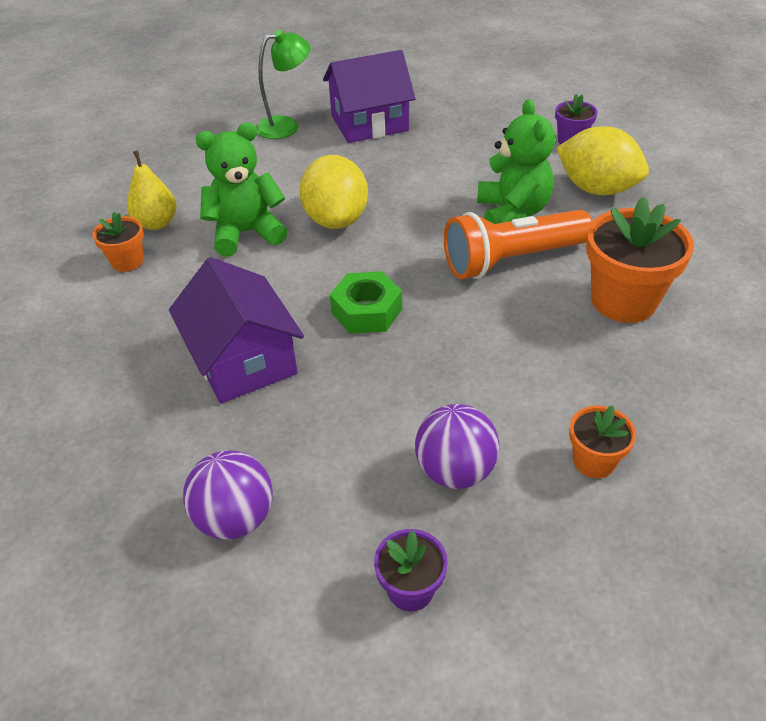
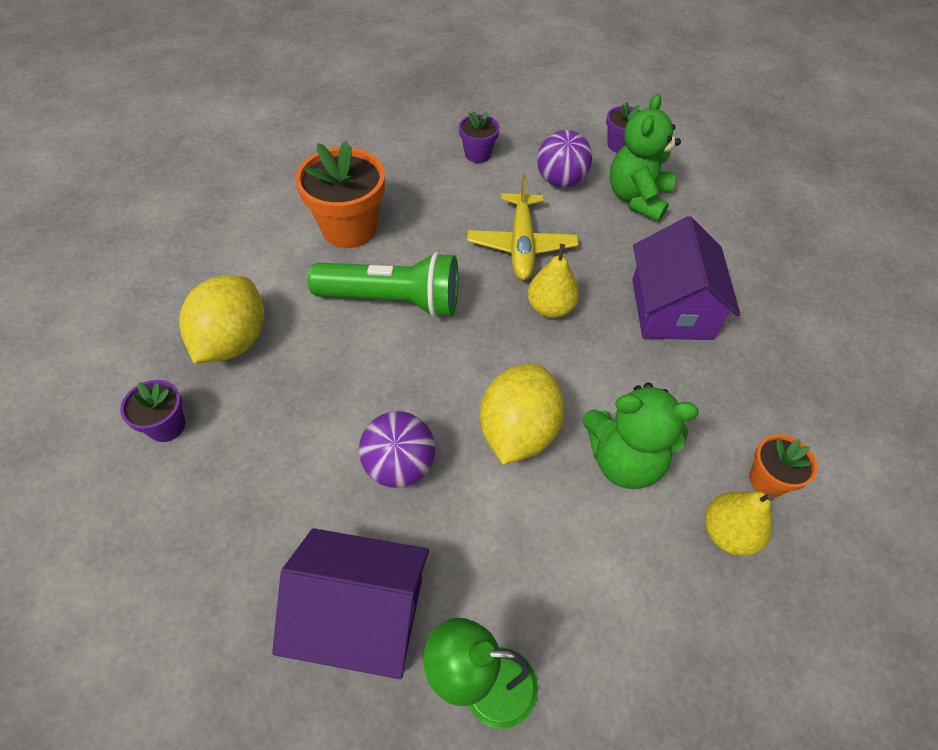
camera: 155 degrees left, 10 degrees up
(235, 518) = (705, 209): purple ball -> purple ball (399, 466)
(366, 311) = (550, 308): green nut -> yellow pear
(439, 360) = (521, 244): none -> yellow plane
(512, 212) = (340, 352): green teddy bear -> green teddy bear (637, 198)
(512, 260) = (393, 300): orange flashlight -> green flashlight
(594, 461) = (477, 154): orange flower pot -> purple flower pot
(596, 189) = (233, 341): yellow lemon -> yellow lemon turned 45 degrees clockwise

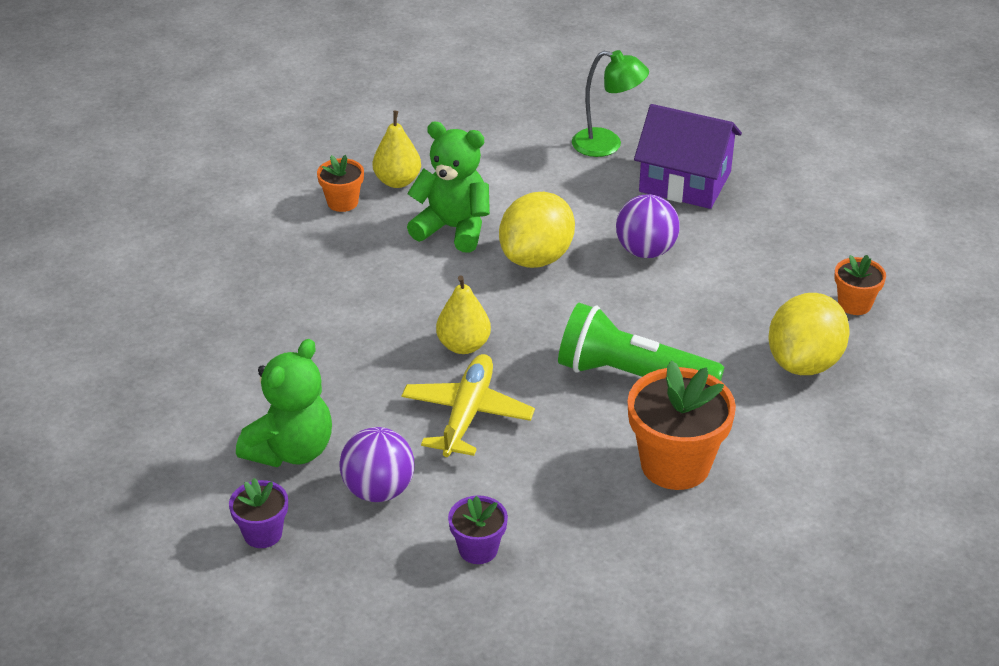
camera: 165 degrees left, 15 degrees down
(166, 426) = (854, 304): purple flower pot -> orange flower pot
(671, 308) = (335, 327): purple house -> none

